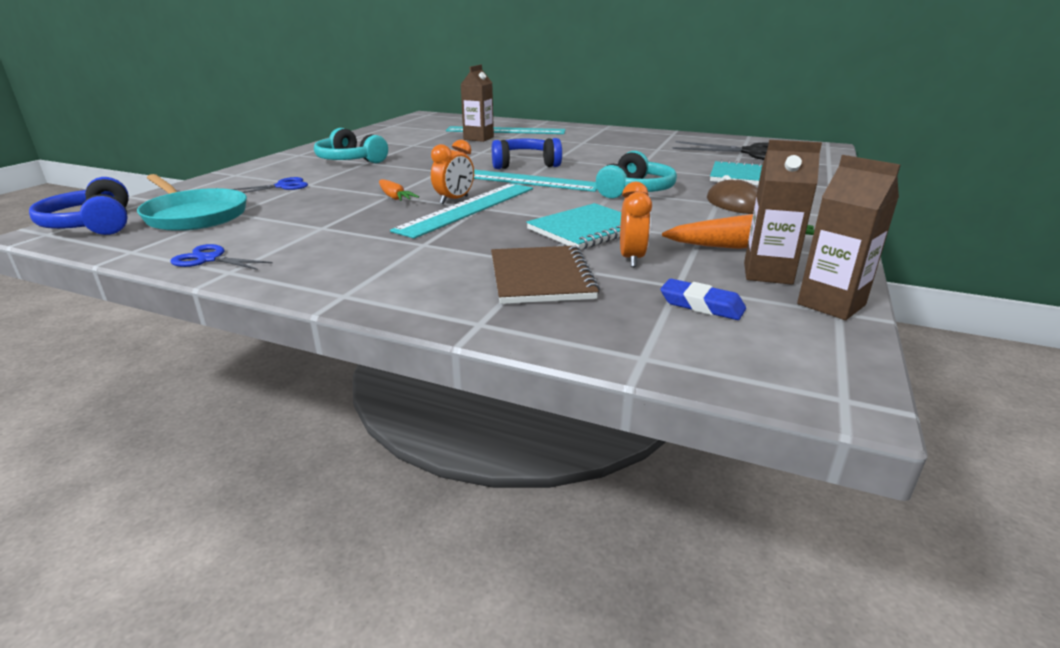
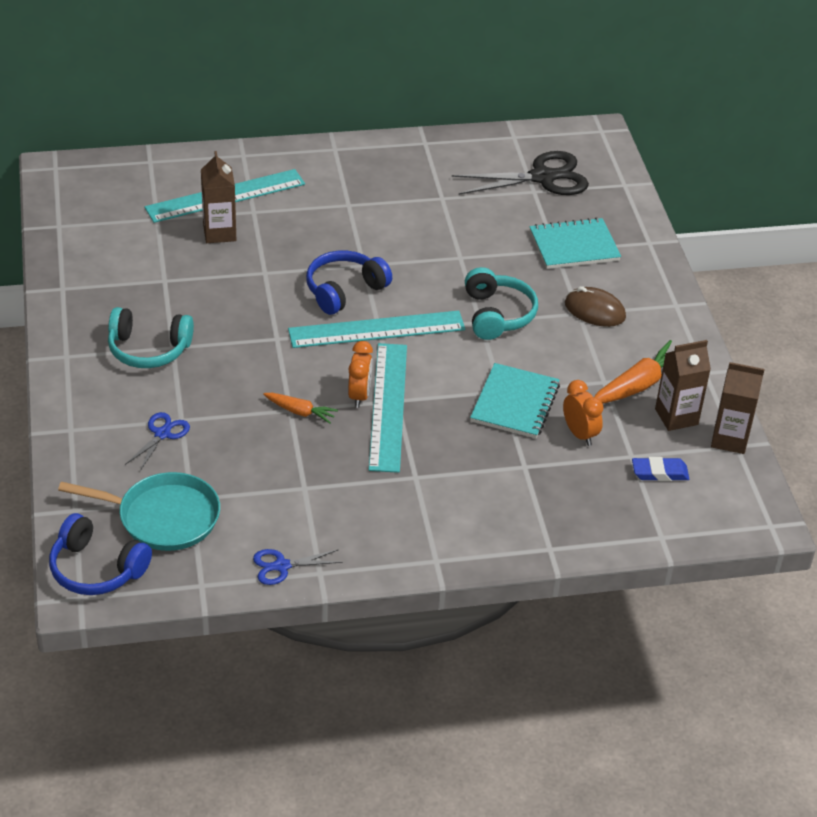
camera: 35 degrees left, 15 degrees up
(541, 277) = (541, 484): brown notebook -> none

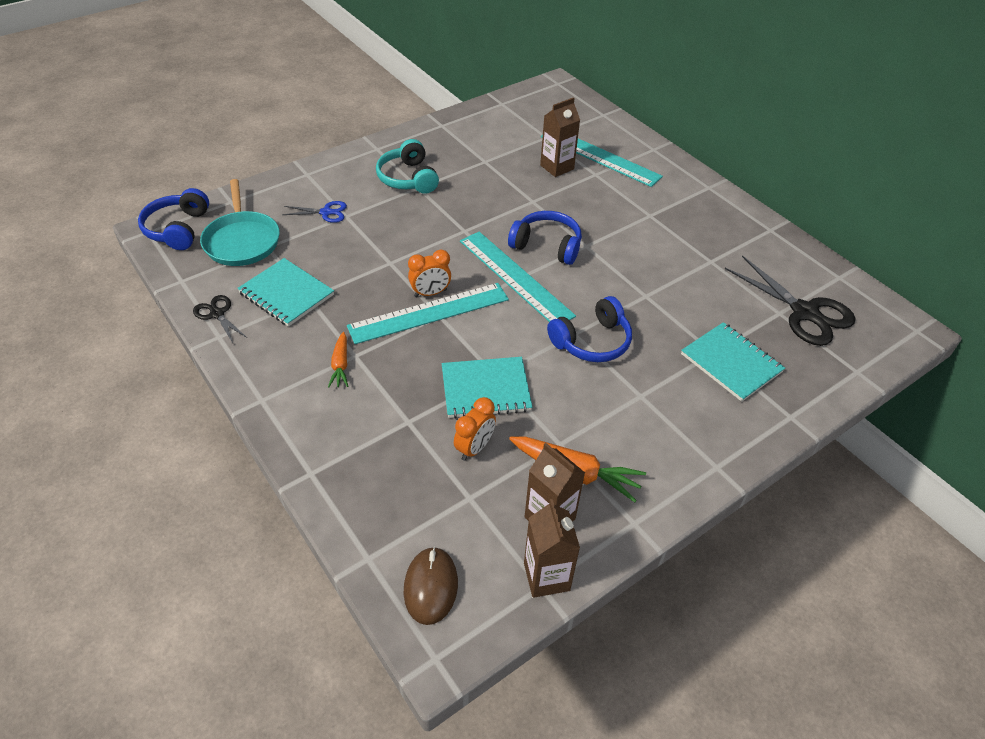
camera: 65 degrees right, 5 degrees up
(282, 566) = (217, 314): blue scissors -> black scissors
(286, 503) = (286, 294): none -> turquoise notebook
(300, 412) = (391, 268): orange carrot -> orange carrot (340, 365)
(497, 315) = (592, 341): turquoise headphones -> blue headphones
(594, 310) = (654, 406): brown mouse -> brown mouse (431, 586)
(659, 473) = (459, 528): blue eraser -> none

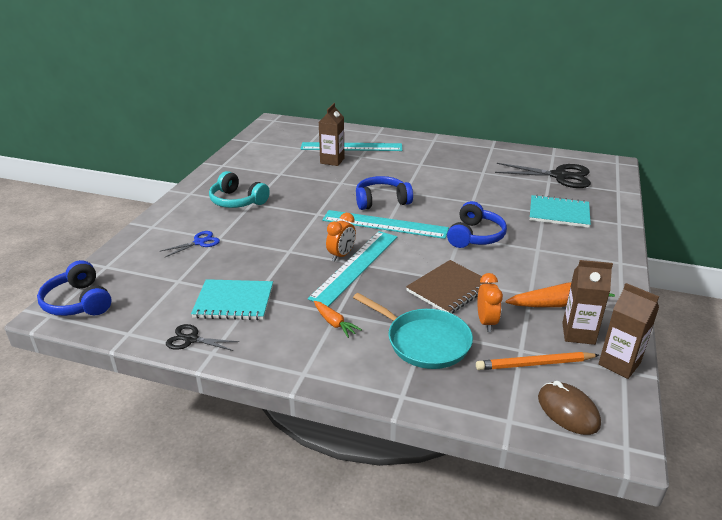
camera: 35 degrees left, 15 degrees down
(242, 241) = (150, 286): turquoise pan -> turquoise pan (424, 342)
(462, 520) = (534, 364): none -> orange pencil
(485, 389) = (449, 289): turquoise notebook -> brown notebook

